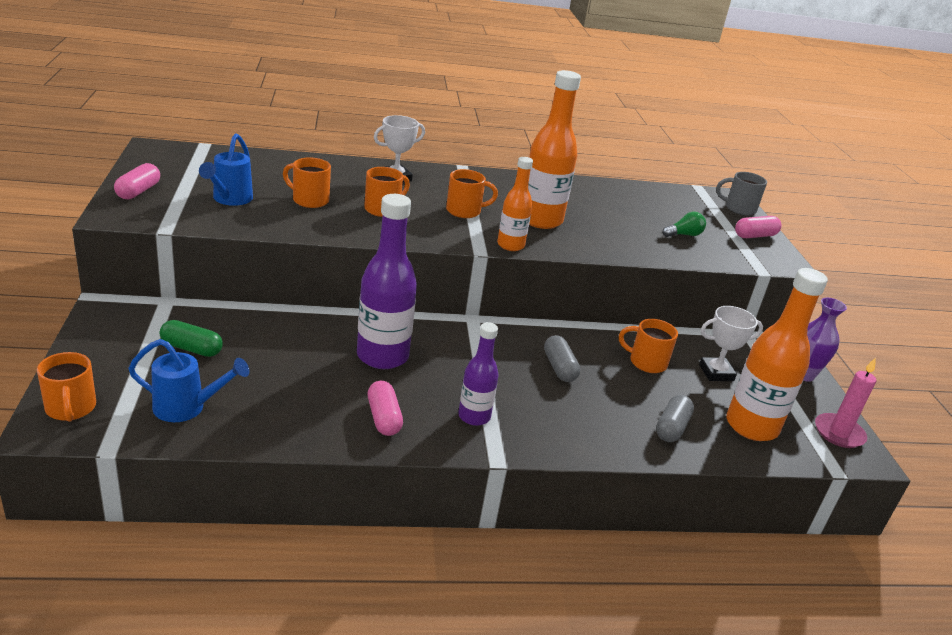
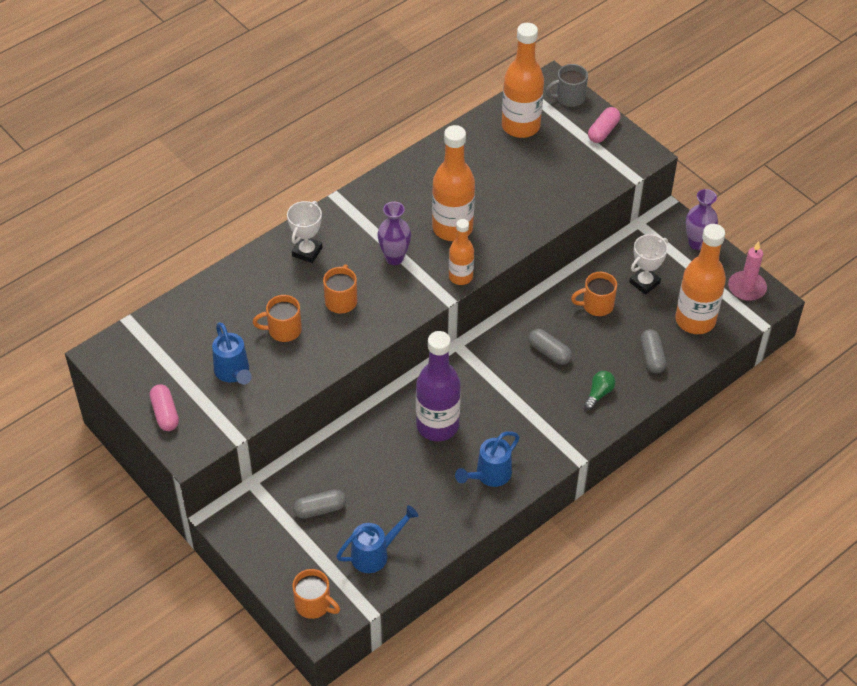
camera: 30 degrees left, 20 degrees up
(191, 348) = (320, 509): green capsule -> grey capsule
(384, 418) = (489, 475): pink capsule -> blue watering can
(465, 211) = (394, 258): orange mug -> purple vase
(474, 416) = (537, 435): purple bottle -> none
(674, 203) = (520, 126): none -> orange bottle
(684, 235) = (557, 169): green light bulb -> green light bulb (599, 394)

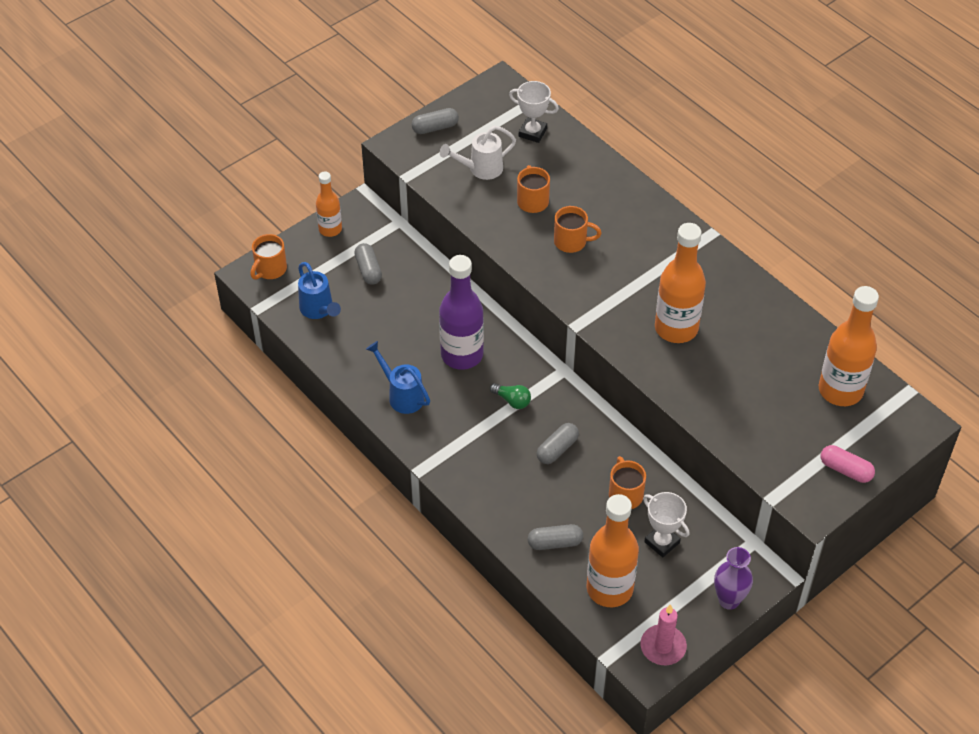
camera: 90 degrees right, 0 degrees up
(165, 413) = (435, 128): pink capsule -> grey capsule
(233, 373) = (481, 169): blue watering can -> white watering can
(307, 252) = (633, 214): white trophy -> white trophy (532, 132)
(394, 258) = (630, 281): purple vase -> none
(460, 277) = (608, 335): orange bottle -> orange bottle (330, 229)
(569, 98) = (897, 438): grey mug -> none
(599, 394) = (503, 491): green light bulb -> green light bulb (512, 400)

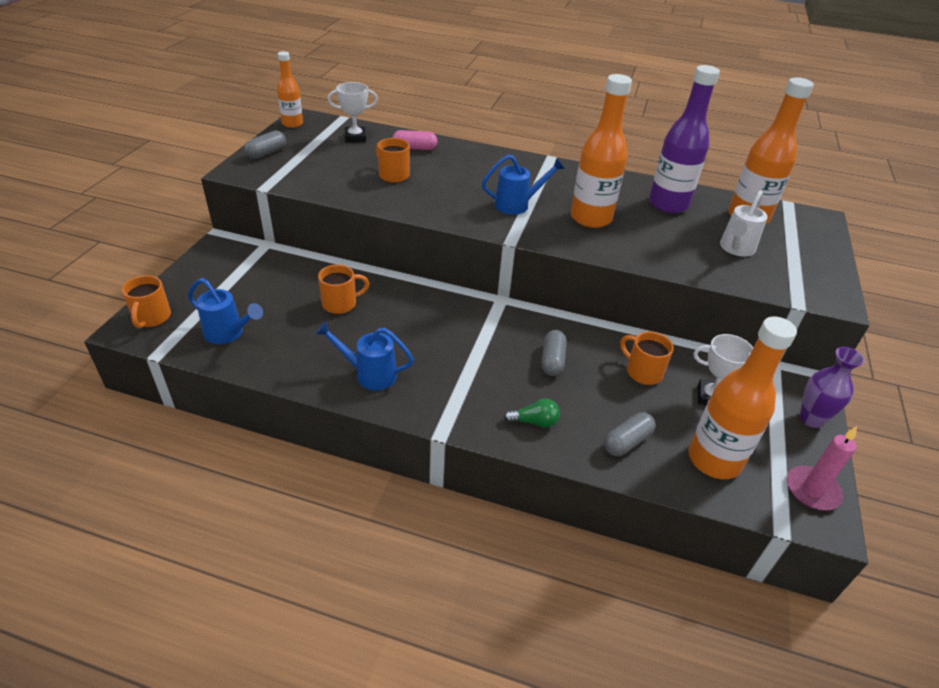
camera: 35 degrees left, 10 degrees down
(330, 229) = (200, 268): orange bottle -> orange bottle (292, 124)
(368, 270) = (260, 286): grey capsule -> none
(462, 355) = (402, 320): purple bottle -> purple bottle (668, 204)
(481, 169) = (330, 167): white watering can -> white watering can (735, 249)
(512, 400) = (478, 338): green light bulb -> green light bulb (534, 422)
(571, 242) = (450, 190): orange mug -> orange mug (340, 304)
(620, 284) = (517, 205): none -> blue watering can
(845, 470) = (818, 264): pink capsule -> pink capsule (414, 148)

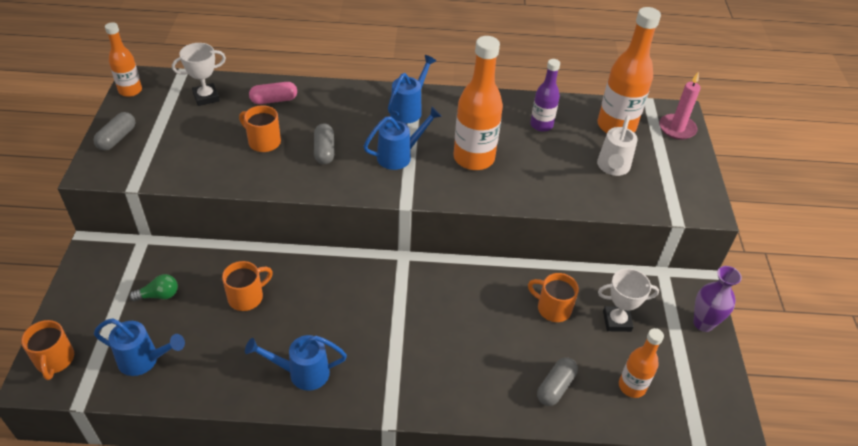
camera: 15 degrees left, 5 degrees up
(534, 422) = (470, 387): green light bulb -> green light bulb (159, 295)
(538, 173) = (409, 109): none -> blue watering can
(552, 360) = (469, 315): grey capsule -> grey capsule (324, 151)
(668, 204) = (541, 125): purple bottle -> purple bottle, size x0.58
(714, 460) = (632, 386): orange bottle -> orange bottle, size x0.58
(812, 490) = (715, 395): pink candle -> pink candle (677, 128)

